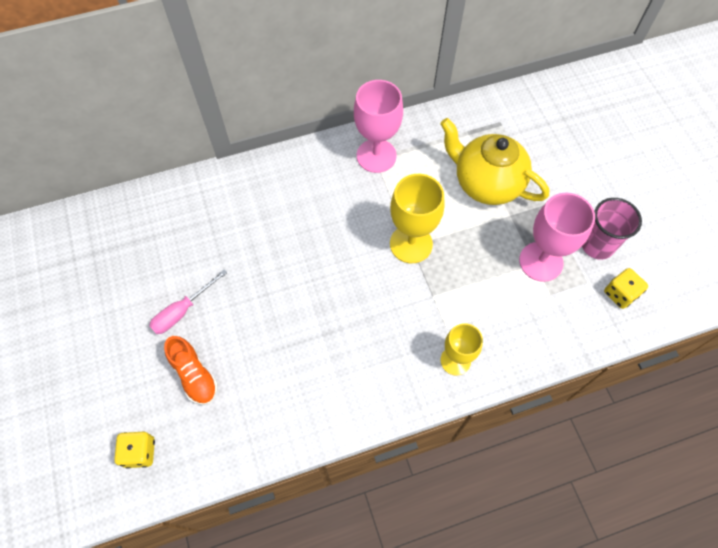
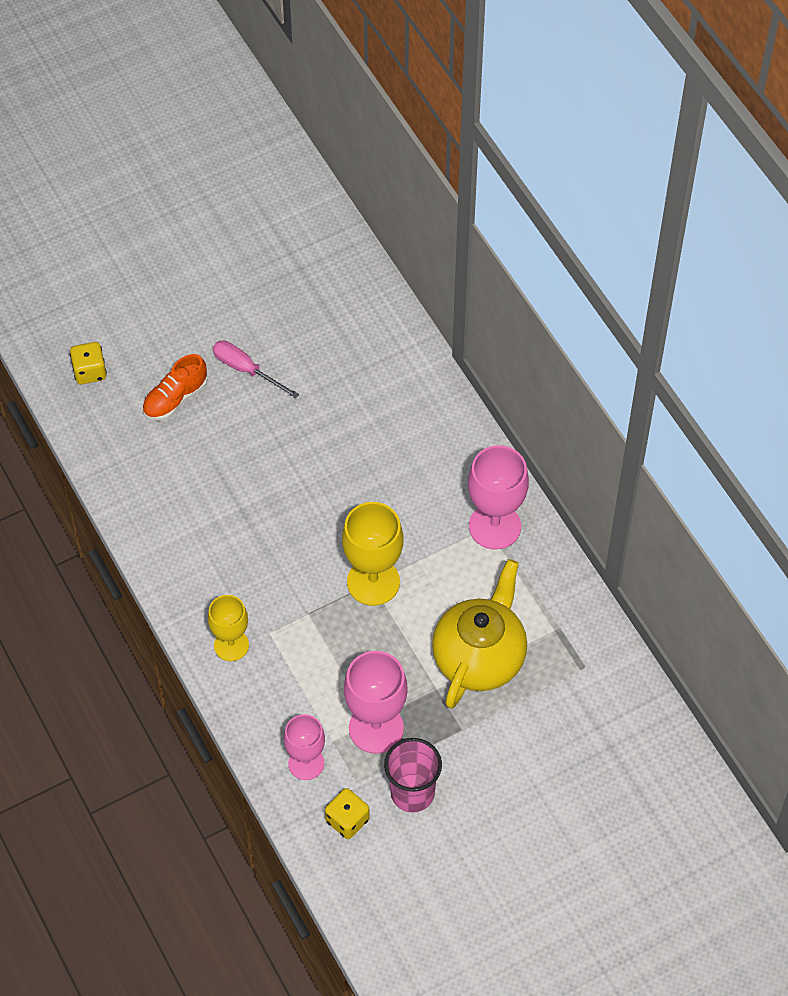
camera: 80 degrees right, 5 degrees down
(569, 317) = (306, 763): none -> pink goblet

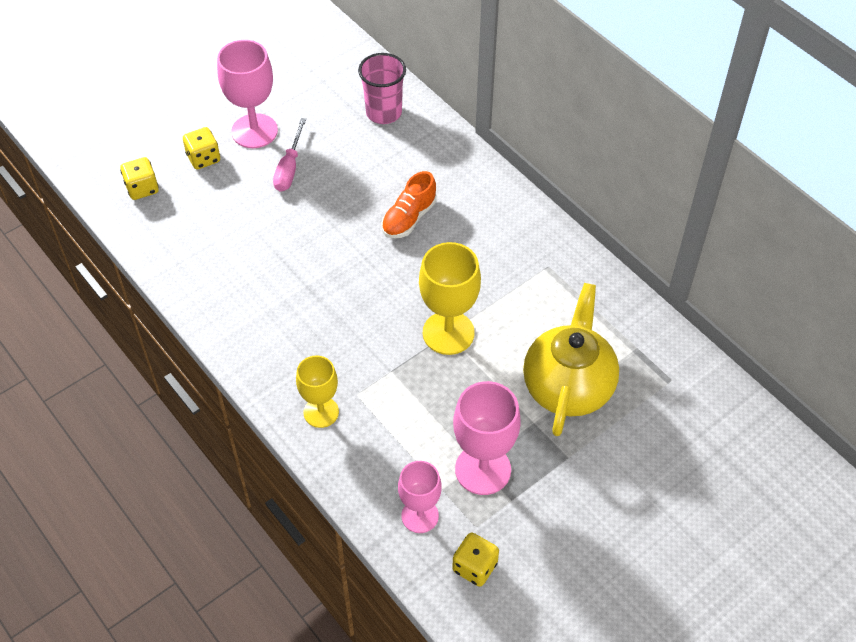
camera: 10 degrees left, 5 degrees down
(158, 345) = (203, 158): none -> yellow dice
(175, 398) = (227, 200): orange shoe -> orange shoe (409, 218)
(246, 370) = (289, 168): pink screwdriver -> pink screwdriver turned 105 degrees counterclockwise
(412, 793) = (534, 528): pink cup -> pink cup (384, 112)
(494, 526) = (551, 267): pink goblet -> pink goblet (254, 131)

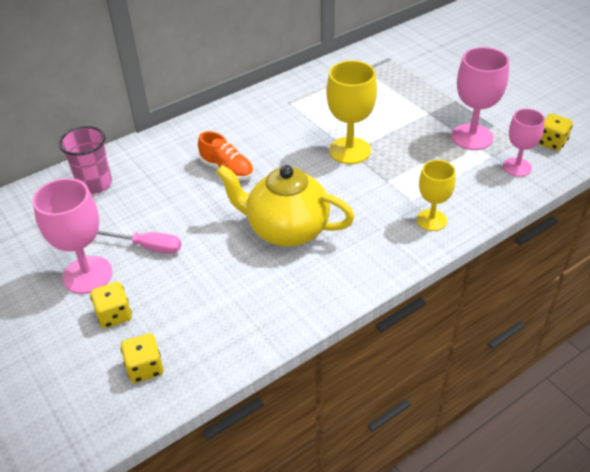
camera: 85 degrees left, 10 degrees down
(568, 387) = (397, 98): yellow teapot -> yellow teapot (286, 230)

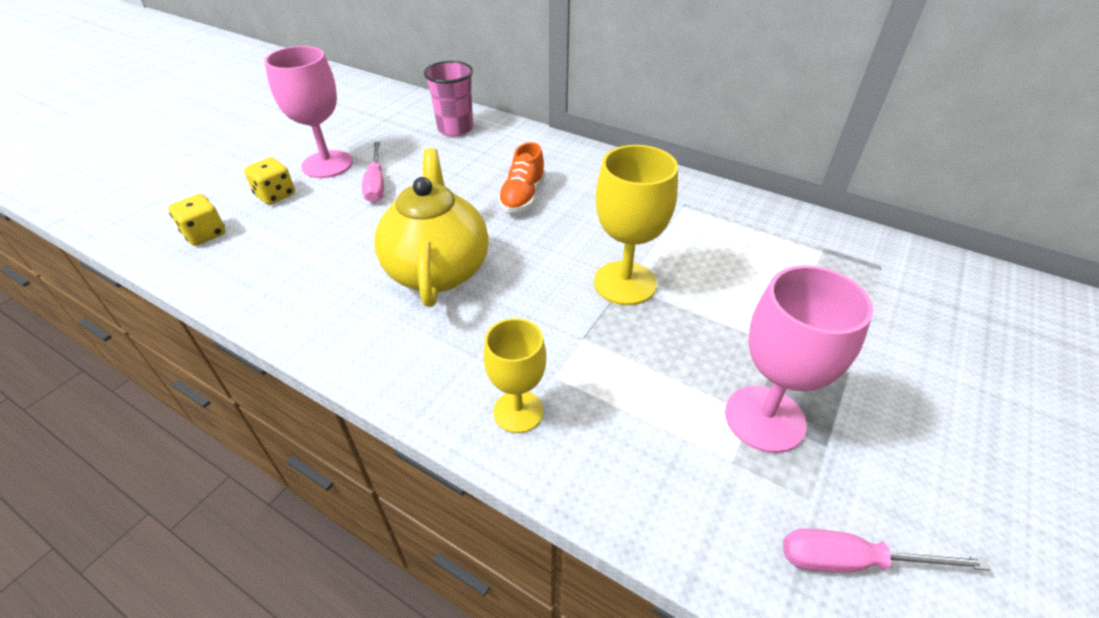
camera: 65 degrees right, 0 degrees up
(517, 167) = (728, 510): pink goblet -> none
(551, 143) = (852, 561): yellow dice -> pink screwdriver

